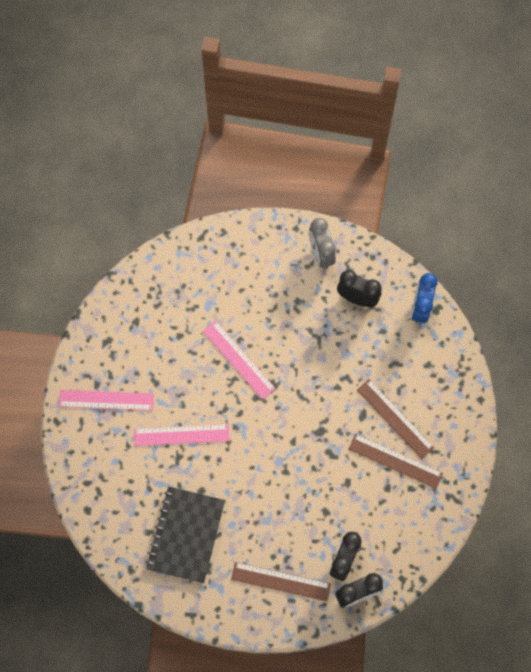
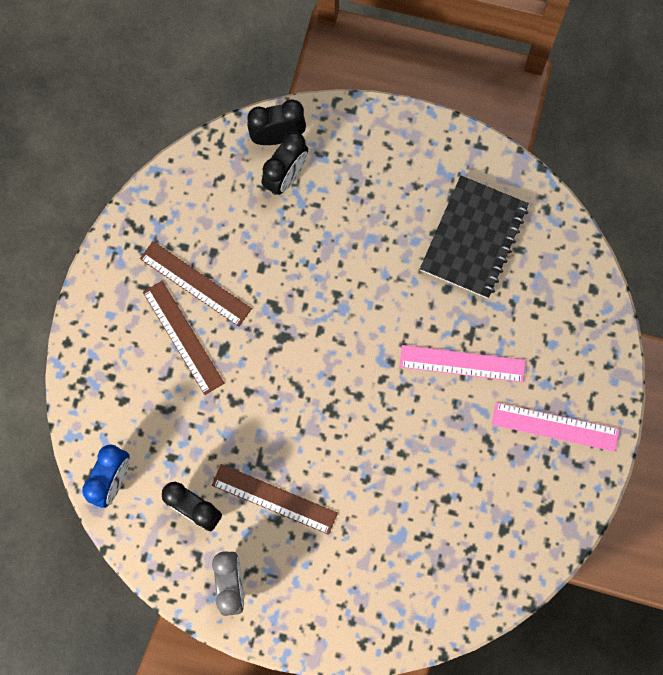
camera: 170 degrees left, 5 degrees up
(239, 359) = (371, 451): pink ruler -> none
(281, 581) = (366, 165): brown ruler -> brown ruler (274, 499)

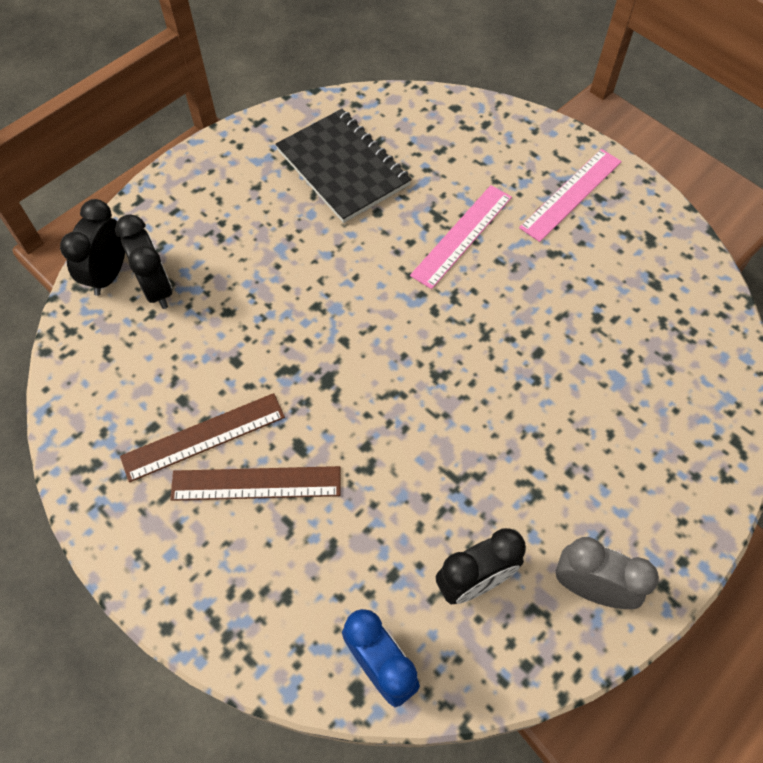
camera: 60 degrees left, 15 degrees down
(274, 499) = (509, 484): brown ruler -> none

